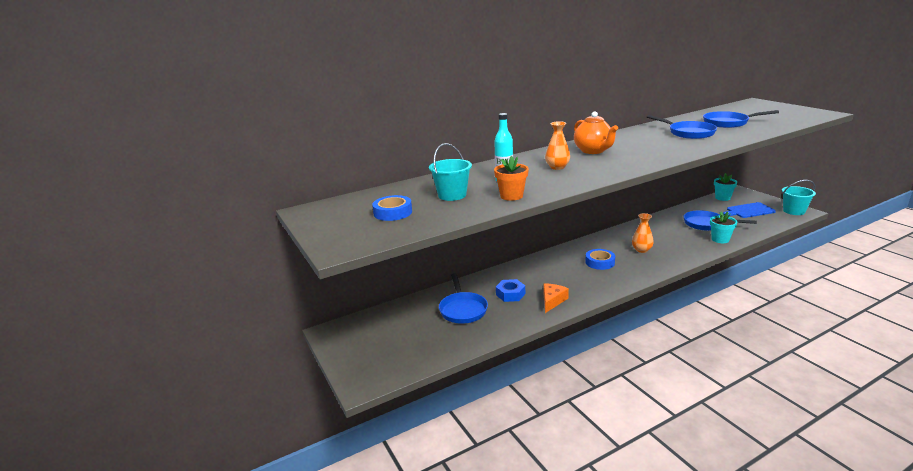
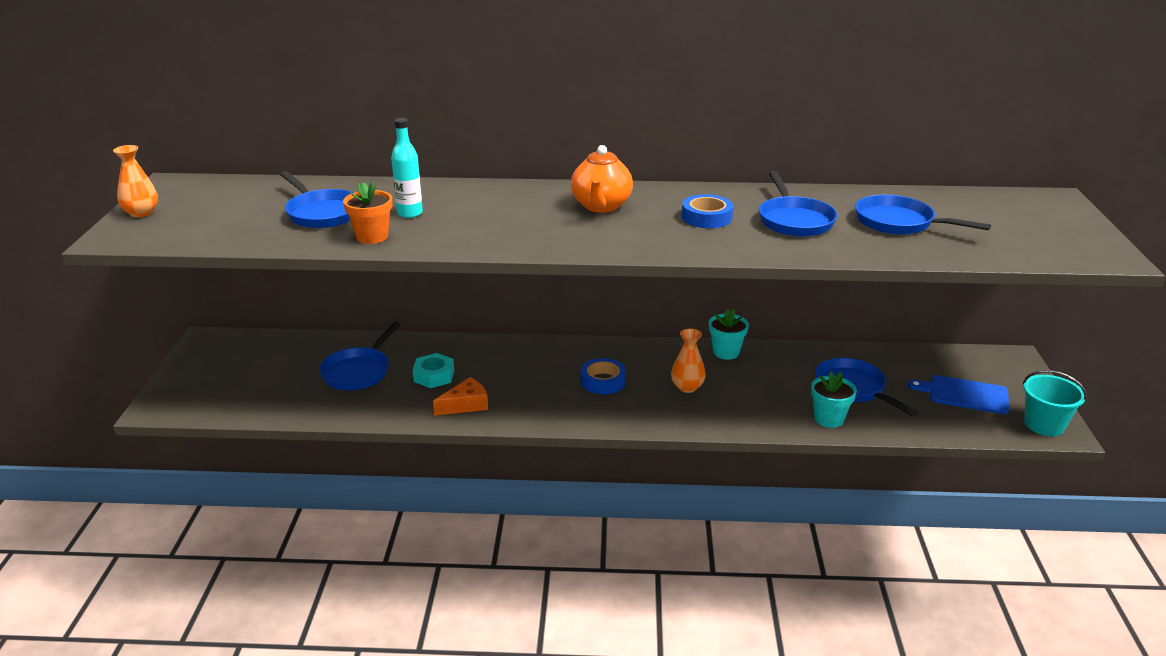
camera: 30 degrees right, 5 degrees up
(393, 212) = (231, 214): blue tape -> blue tape (706, 217)
(452, 195) = (322, 213): turquoise bucket -> blue pan
(510, 294) = (434, 376): blue nut -> turquoise nut
(557, 167) = (504, 215): orange vase -> orange vase (141, 213)
(722, 198) = (961, 358): turquoise flower pot -> turquoise flower pot (726, 352)

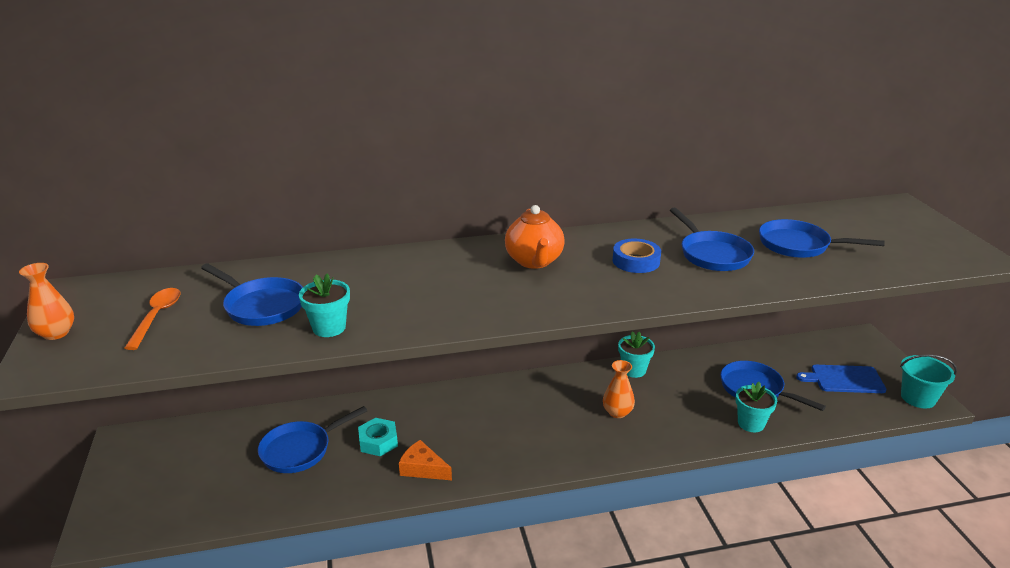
camera: 15 degrees left, 0 degrees up
(229, 211) = (157, 317): none -> orange spoon
(358, 371) = (300, 450): blue pan -> blue pan turned 45 degrees clockwise
(372, 237) = (329, 328): orange flower pot -> turquoise flower pot
(410, 213) = (353, 294): turquoise bottle -> none
(466, 404) = (422, 468): orange cheese -> orange cheese turned 105 degrees counterclockwise
(603, 381) = (540, 419): blue tape -> none

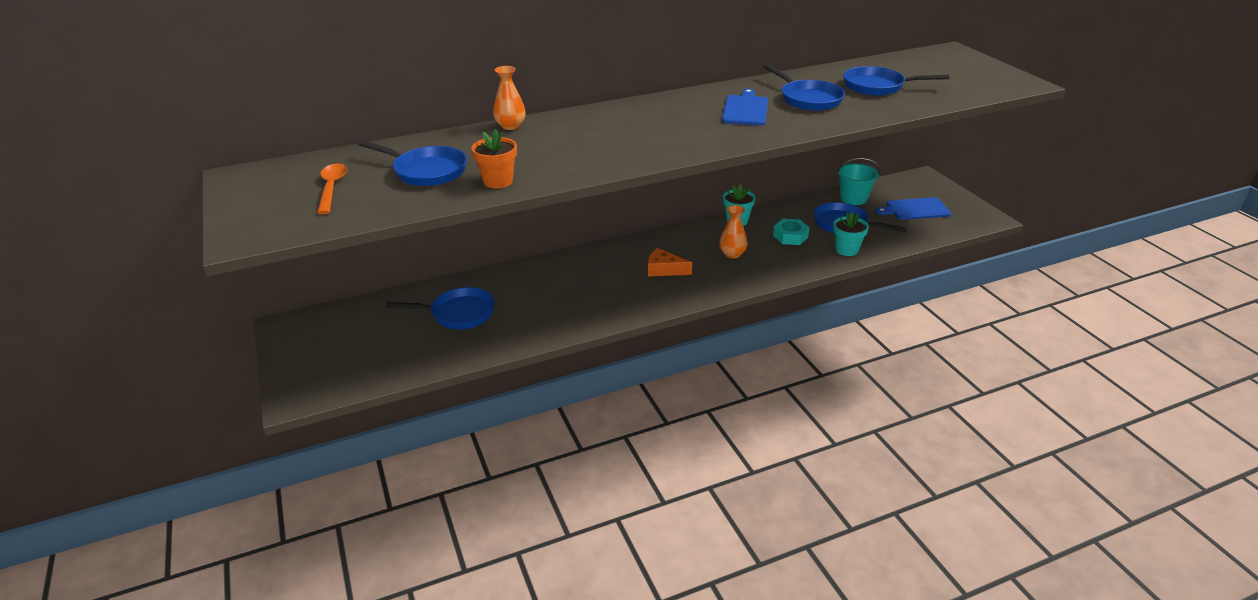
camera: 10 degrees left, 5 degrees up
(56, 333) = (242, 209): orange vase -> orange vase (510, 126)
(300, 450) = (458, 313): blue pan -> blue pan turned 135 degrees counterclockwise
(329, 328) = (498, 181): turquoise flower pot -> orange flower pot
(378, 442) = (528, 299): turquoise nut -> turquoise nut (790, 236)
(422, 468) = (576, 314): orange cheese -> orange cheese (664, 270)
(534, 261) = (657, 117): orange teapot -> none
(636, 261) = (745, 109): blue tape -> blue cutting board
(918, 398) = (977, 217): turquoise bucket -> turquoise bucket (853, 198)

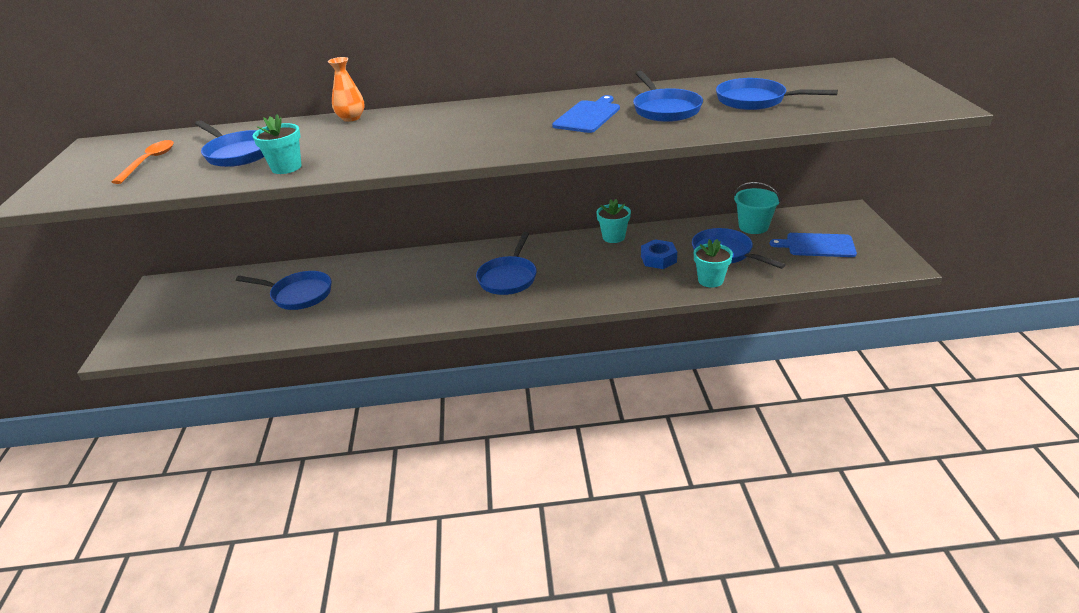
camera: 20 degrees right, 0 degrees up
(498, 181) = (286, 167): orange flower pot -> turquoise flower pot
(664, 270) = (508, 277): orange cheese -> blue pan
(732, 254) = (586, 270): orange vase -> none
(790, 236) = (658, 259): turquoise nut -> blue nut

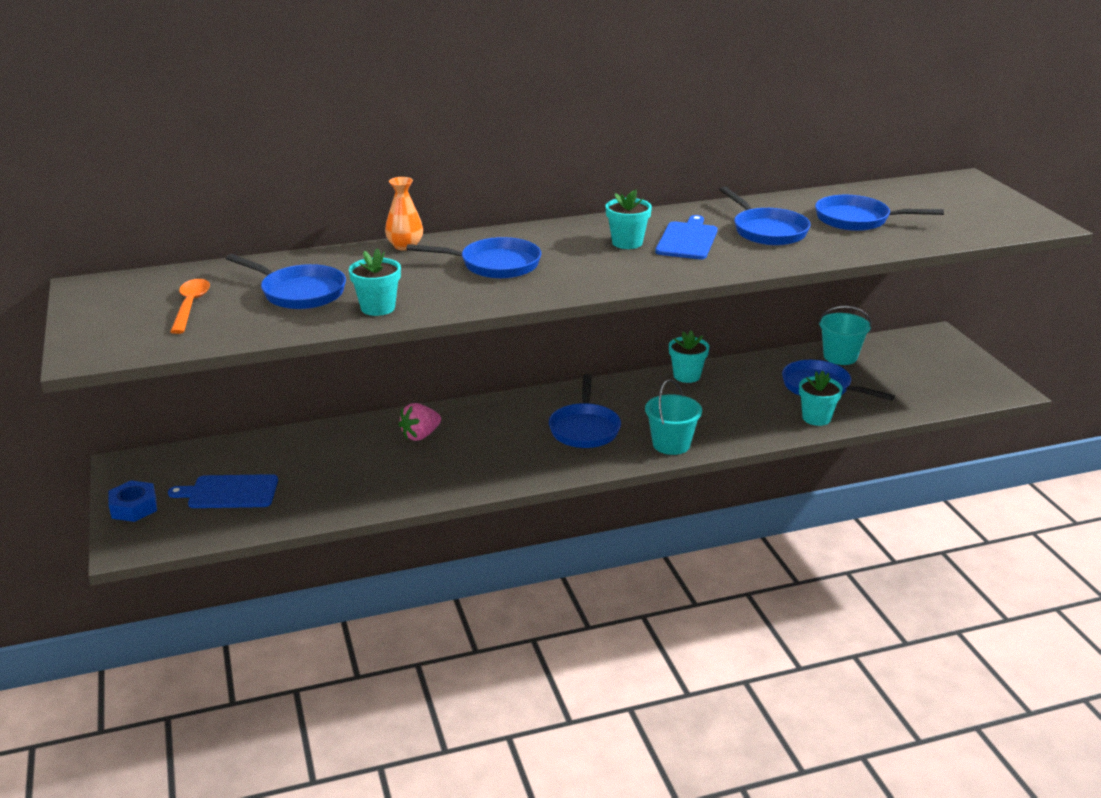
camera: 15 degrees left, 5 degrees down
(298, 295) = (329, 464): blue pan -> blue pan (495, 265)
(378, 275) = (420, 435): none -> pink strawberry
(533, 118) = (627, 243): none -> turquoise flower pot
(573, 296) = (671, 444): none -> turquoise bucket
(658, 259) = (749, 398): blue nut -> blue nut (134, 507)
(817, 245) = (916, 374): blue cutting board -> blue cutting board (229, 492)

